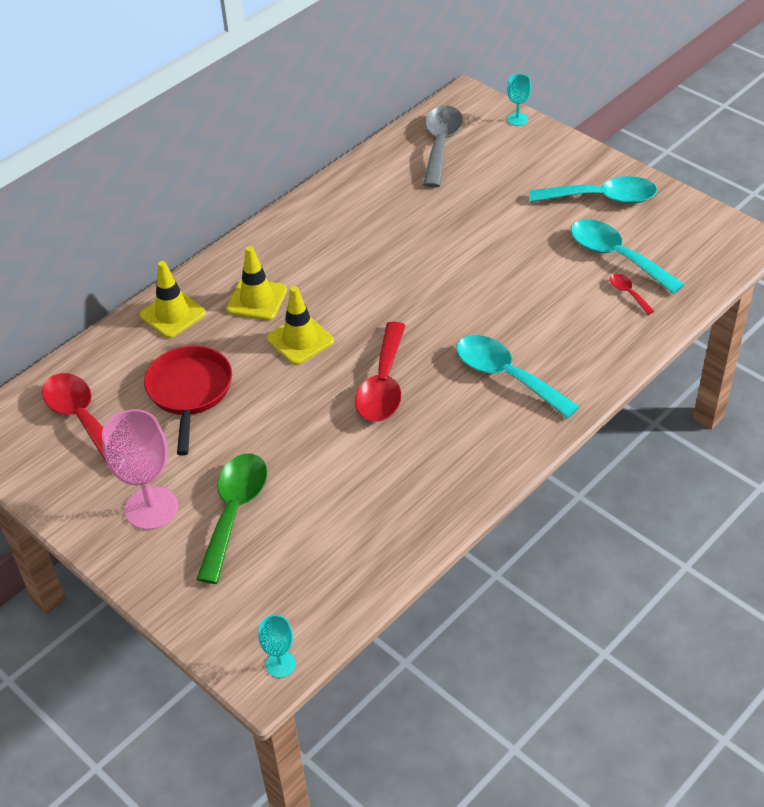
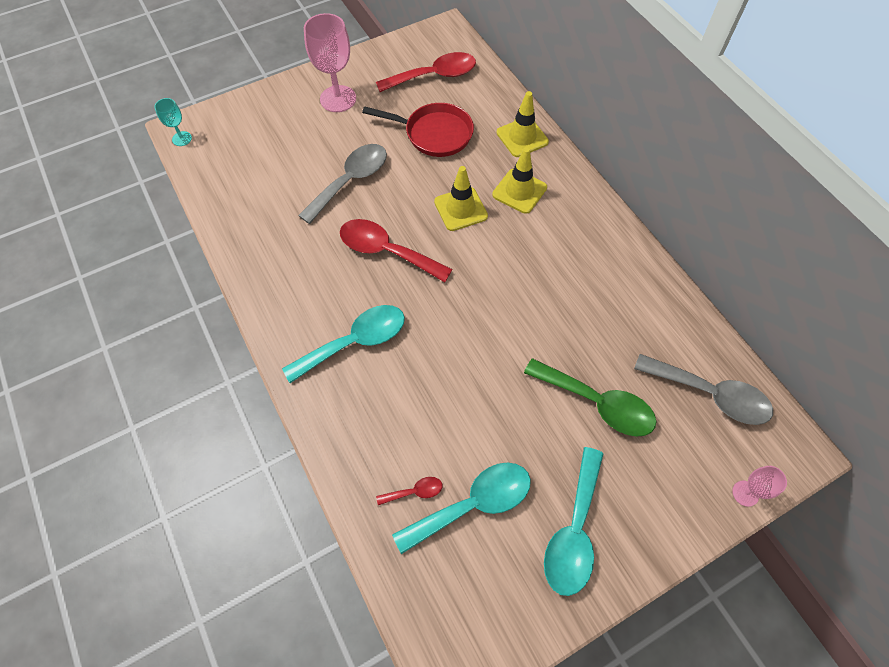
camera: 105 degrees right, 15 degrees up
(234, 511) = (311, 139): green spoon -> green spoon (597, 403)
(293, 448) = (351, 181): none -> grey spoon
(517, 119) = (745, 493): turquoise goblet -> pink goblet

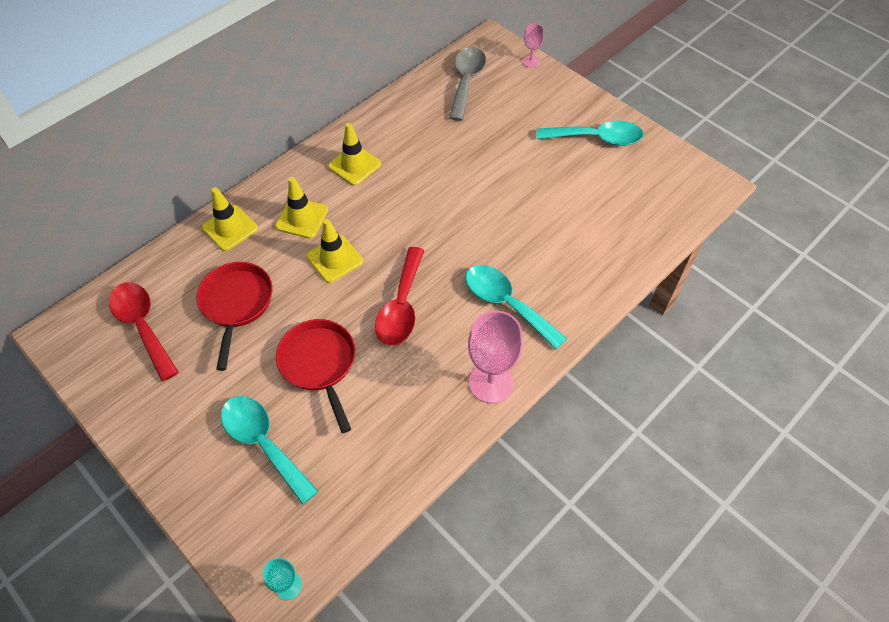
camera: 105 degrees left, 5 degrees down
(338, 99) = (192, 417): pink goblet -> pink goblet (491, 383)
(351, 181) = (319, 364): grey spoon -> red pan
(415, 491) = (614, 229): red spoon -> none
(473, 504) = (605, 194): turquoise spoon -> turquoise spoon (263, 443)
(582, 246) = (354, 165): none -> yellow traffic cone
(597, 403) = (498, 138): green spoon -> none

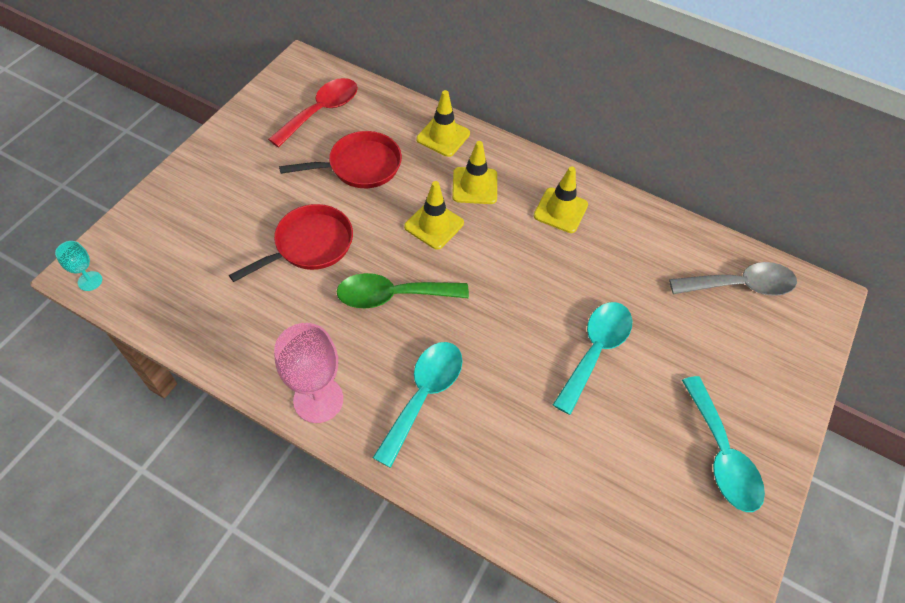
camera: 70 degrees right, 0 degrees up
(263, 443) = (221, 226): turquoise spoon -> turquoise spoon (595, 350)
(401, 306) = (392, 295): red spoon -> green spoon
(531, 62) = (816, 350): pink goblet -> none

